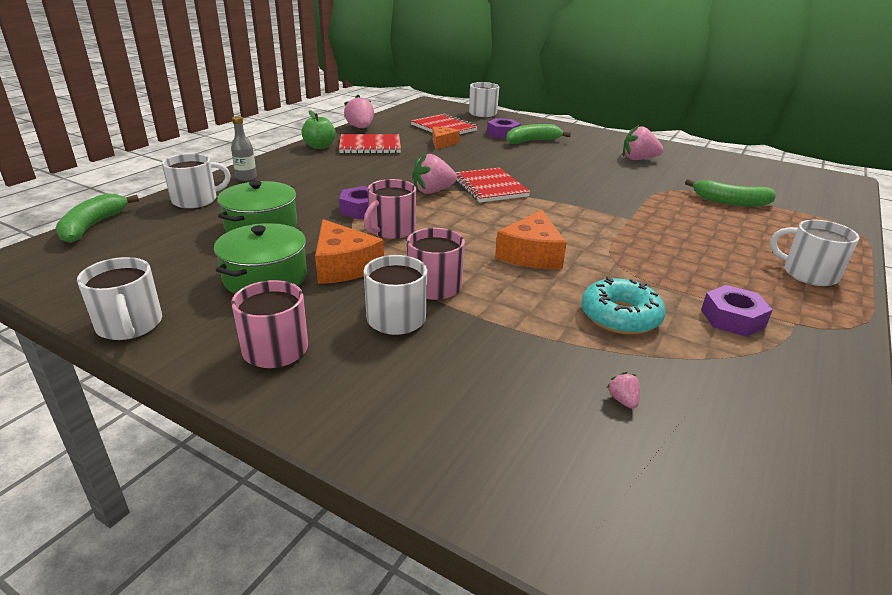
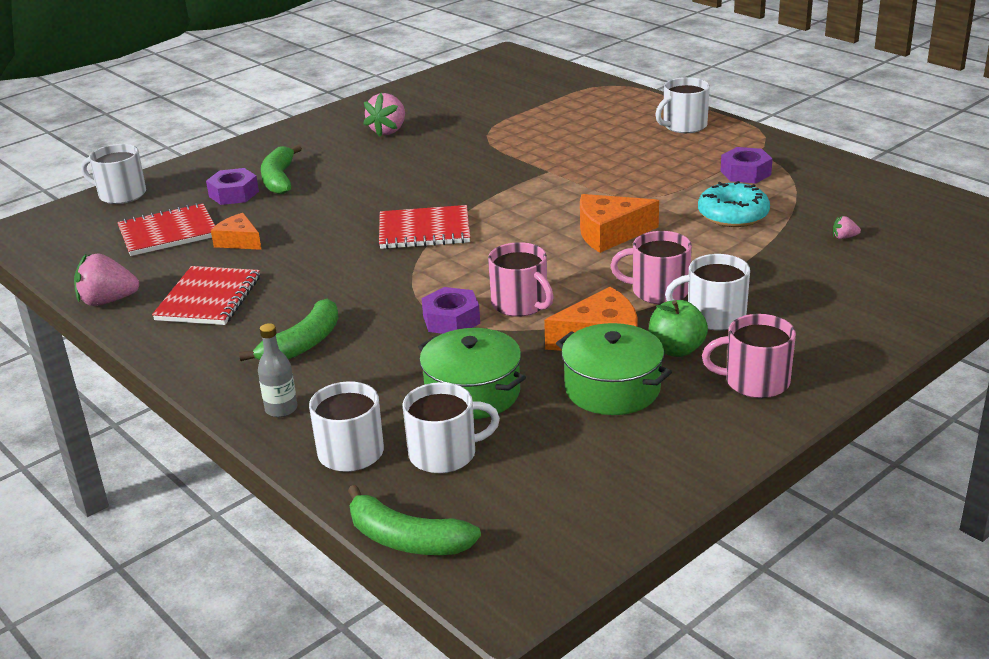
camera: 70 degrees left, 0 degrees up
(129, 325) = (696, 472): white mug -> white mug (444, 454)
(319, 146) = (178, 342): green apple -> green apple (676, 350)
(432, 191) = (417, 267): pink strawberry -> none
(531, 254) = (609, 233): orange cheese -> orange cheese turned 135 degrees clockwise
(730, 202) = (531, 116): green banana -> green banana (302, 344)

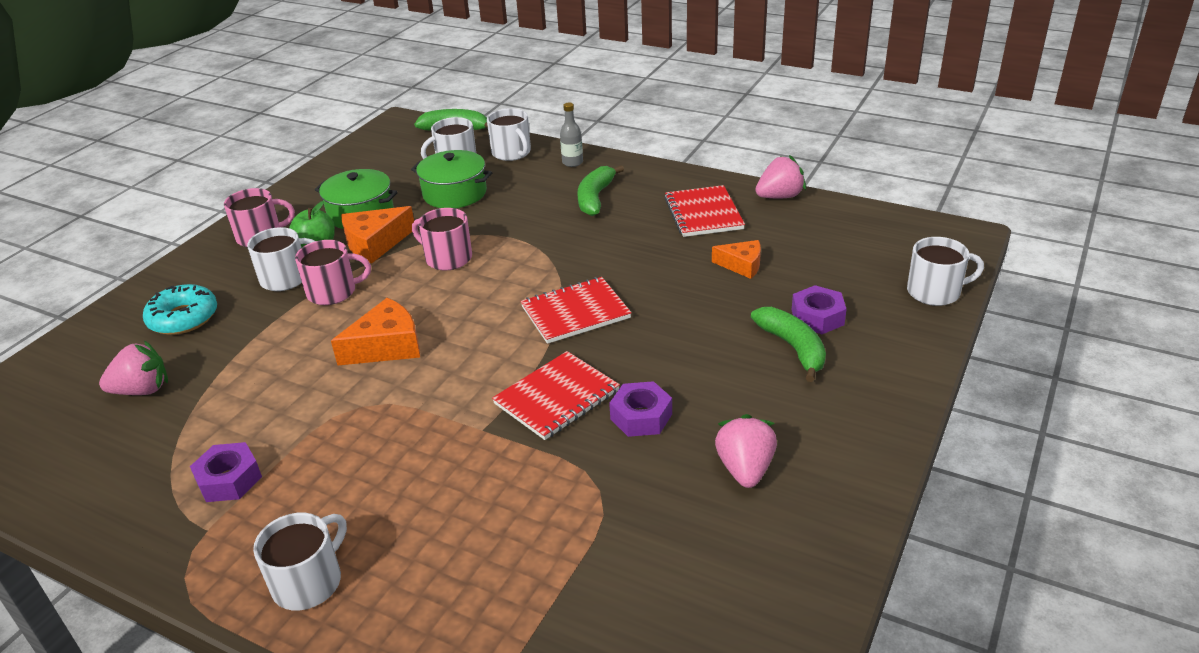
camera: 160 degrees right, 5 degrees up
(168, 232) = (819, 260): red notebook -> red notebook (556, 397)
(451, 320) = (497, 235): purple nut -> purple nut (641, 416)
(733, 215) = (255, 399): turquoise donut -> turquoise donut (183, 318)
(844, 237) = (142, 390): pink strawberry -> pink strawberry, size x2.20

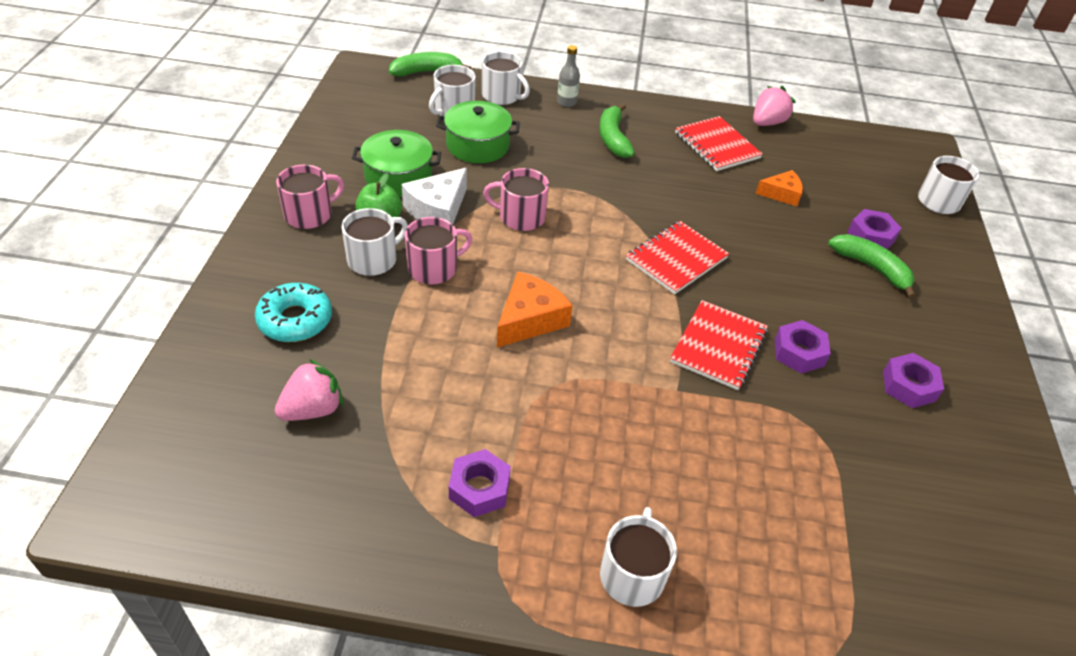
camera: 25 degrees left, 10 degrees up
(375, 243) = (437, 209): orange cheese -> white cheese
(745, 469) = (908, 386): pink strawberry -> purple nut

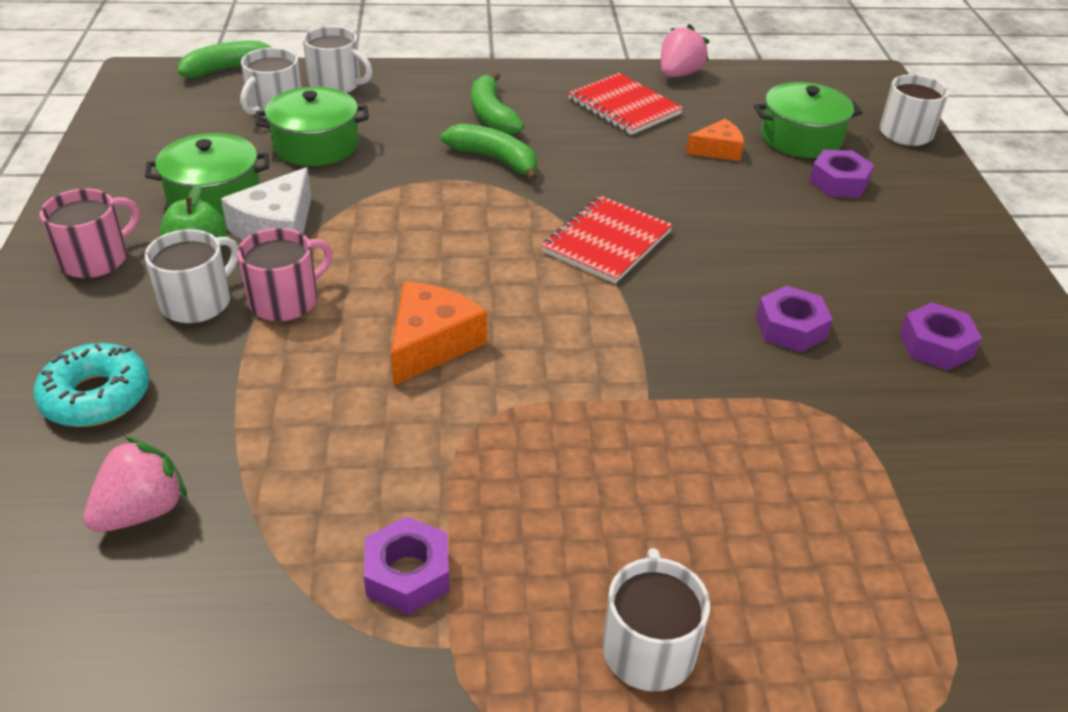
camera: 10 degrees left, 5 degrees down
(521, 217) = (392, 221): pink mug -> none
(566, 102) = (422, 81): grey bottle -> none
(718, 346) = (687, 337): red notebook -> none
(851, 193) = (801, 138): none -> green pot
(872, 268) = (850, 217): green banana -> green banana (495, 160)

